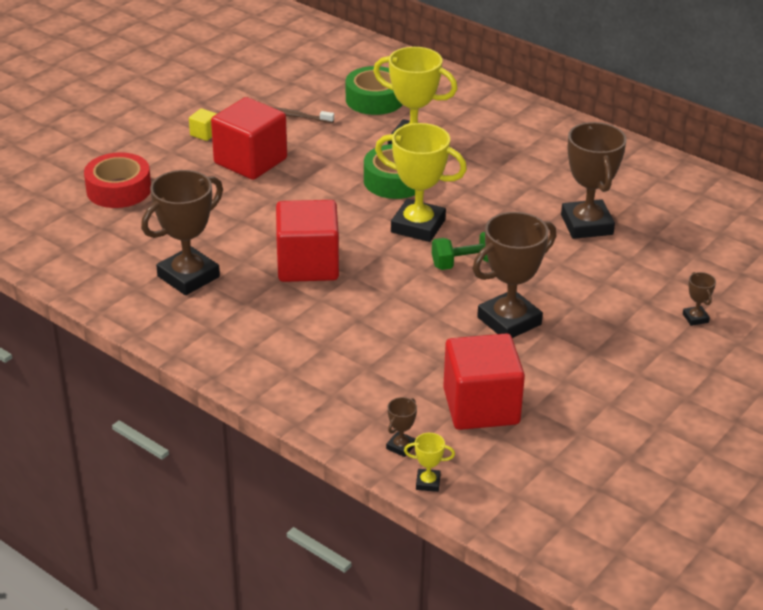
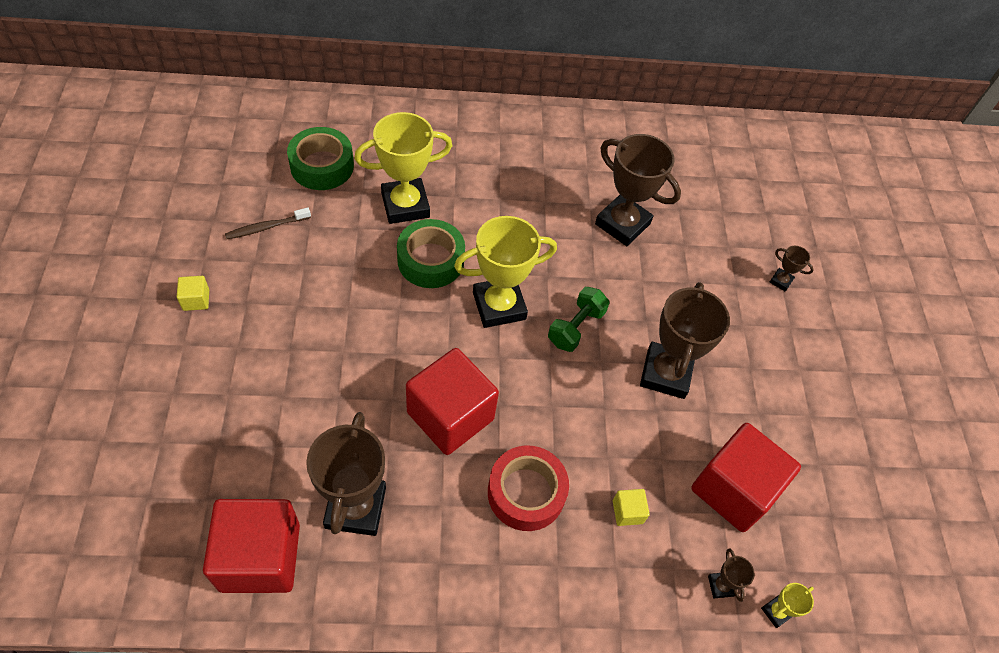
camera: 45 degrees left, 20 degrees up
(119, 189) = (174, 432): red tape -> red tape (526, 493)
(250, 161) = (276, 311): red cube -> red cube (260, 557)
(378, 374) = (627, 512): none -> yellow cube

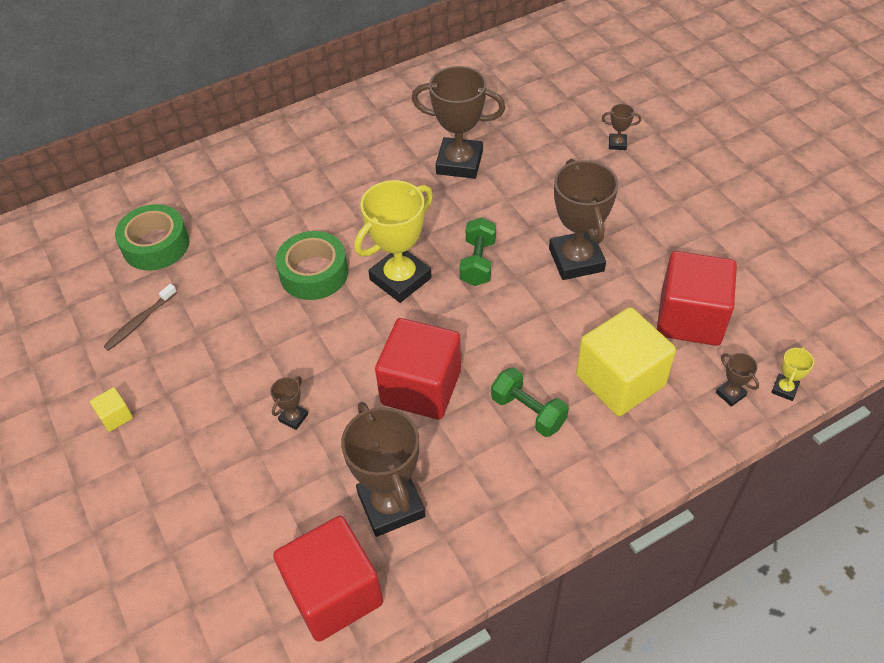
camera: 20 degrees left, 5 degrees down
(329, 382) = (293, 417): none -> brown trophy
(405, 205) = (258, 240): yellow trophy -> none
(526, 493) = (528, 412): red tape -> green dumbbell
(627, 512) = (620, 380): yellow cube -> yellow cube, size x2.44

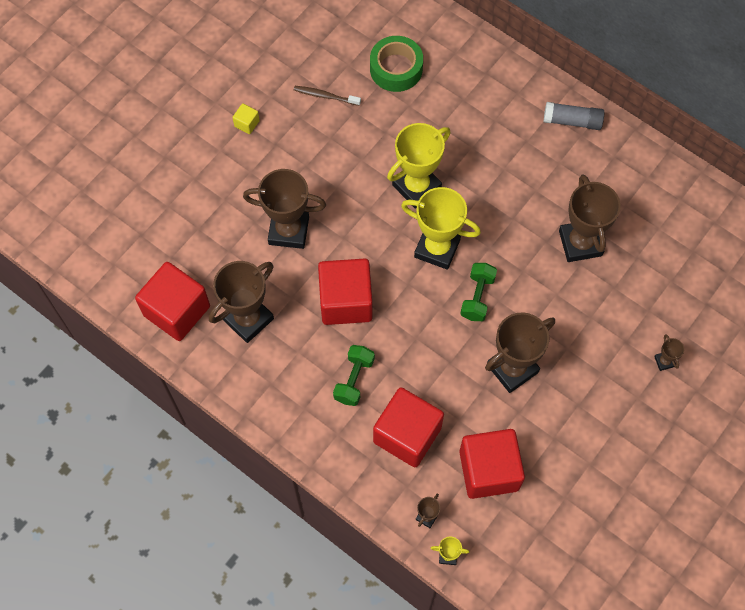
camera: 65 degrees right, 15 degrees up
(293, 417) = (289, 230): brown trophy -> brown trophy, size x2.32
(314, 273) = (416, 186): green tape -> yellow trophy
(321, 126) = (572, 121): none -> grey glue stick
(478, 262) = (477, 297): green dumbbell -> green dumbbell turned 60 degrees counterclockwise
(620, 380) = (407, 435): yellow cube -> red cube

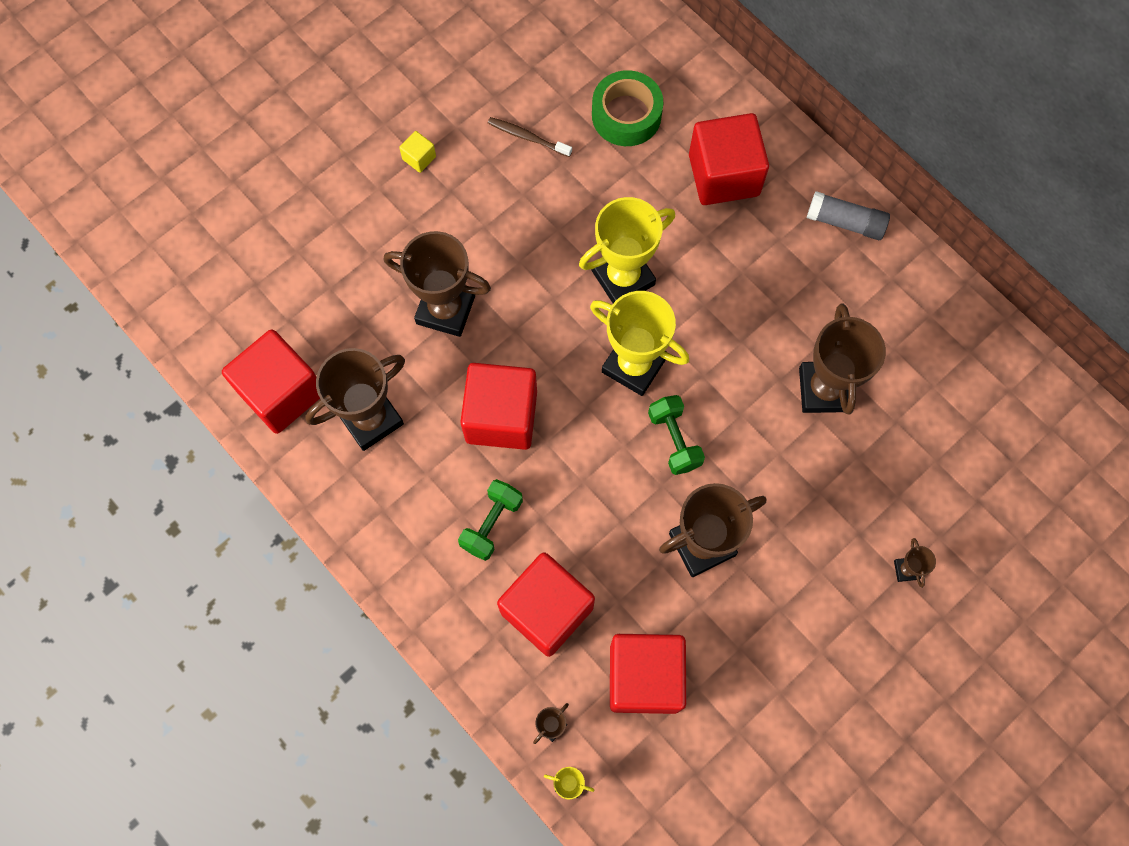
camera: 10 degrees right, 5 degrees up
(476, 101) = (723, 175): none -> red cube
(477, 297) = (674, 440): green dumbbell -> green dumbbell turned 45 degrees counterclockwise

